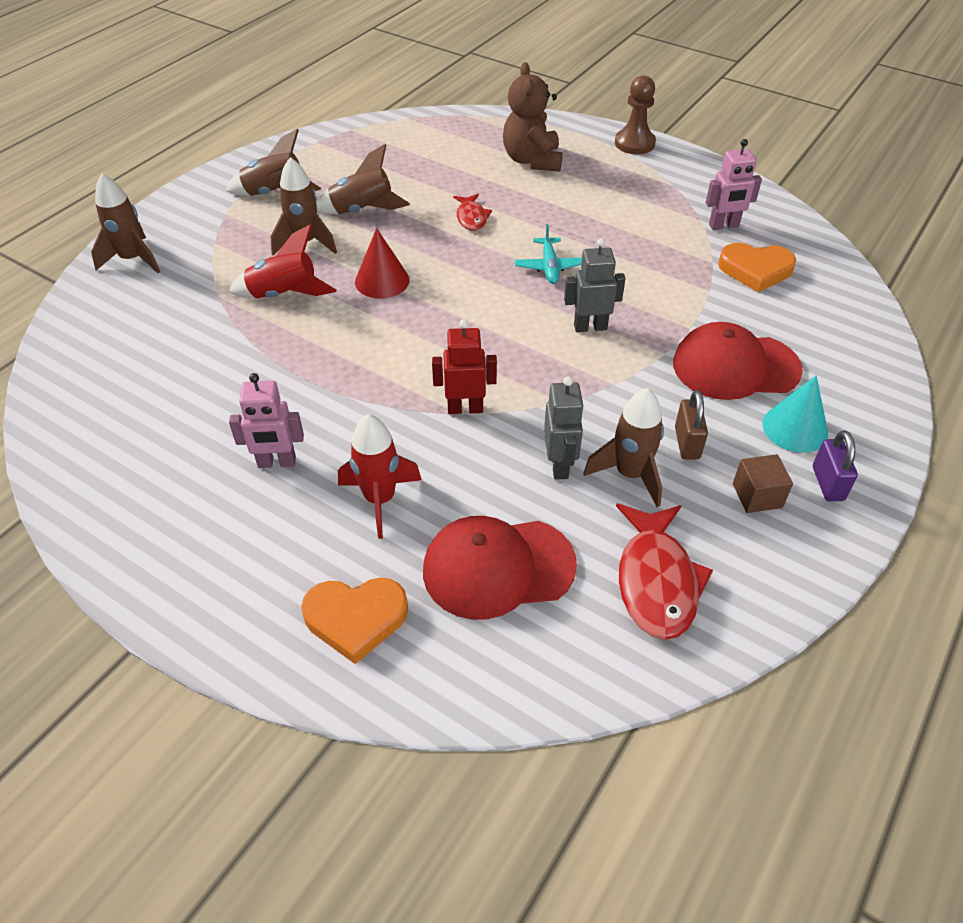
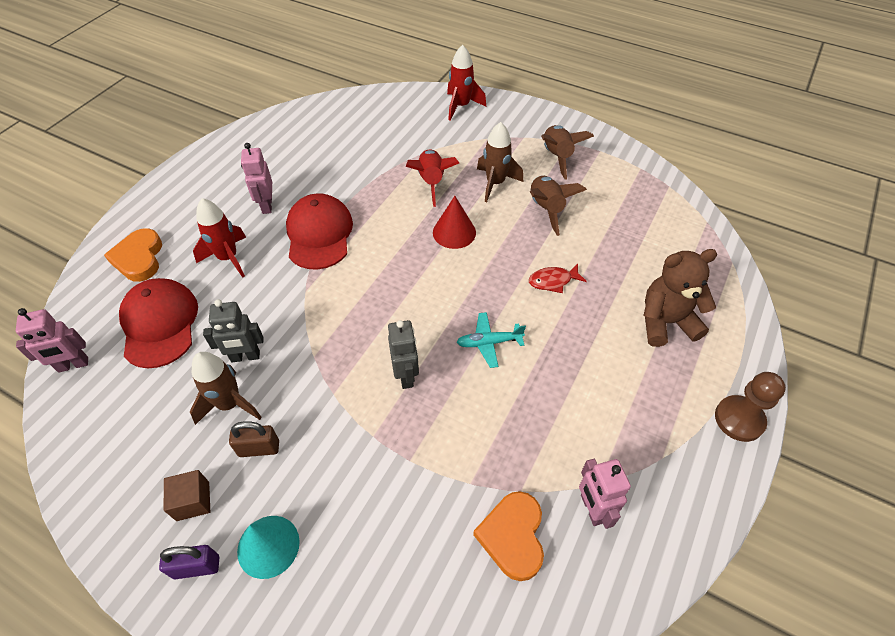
camera: 85 degrees right, 5 degrees up
(133, 259) = (461, 106): brown rocket -> red rocket
(465, 408) = (309, 295): red robot -> none
(567, 668) = (73, 365): none -> pink robot
(656, 581) = (126, 419): red fish -> none
(735, 366) = (354, 498): red cap -> red cap (319, 234)

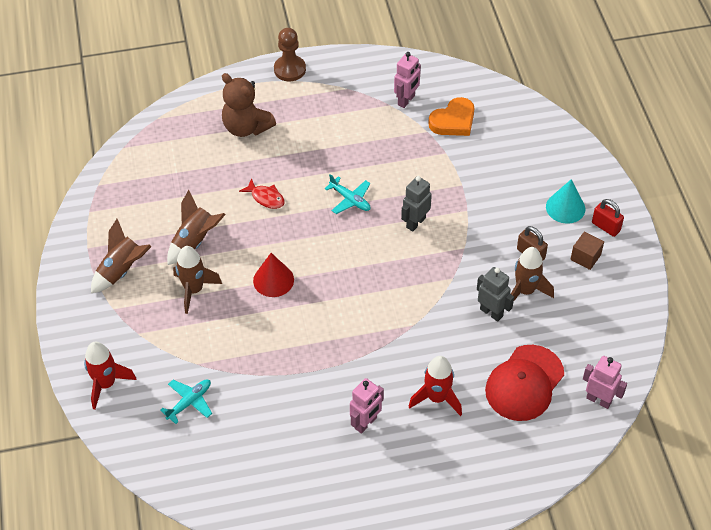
camera: 130 degrees left, 0 degrees up
(139, 258) = (497, 456): orange heart -> none
(197, 567) = (605, 227): purple padlock -> red padlock
(319, 234) = (358, 361): red cap -> none
(399, 133) = (189, 402): none -> turquoise plane
(431, 182) = (232, 332): red rocket -> none

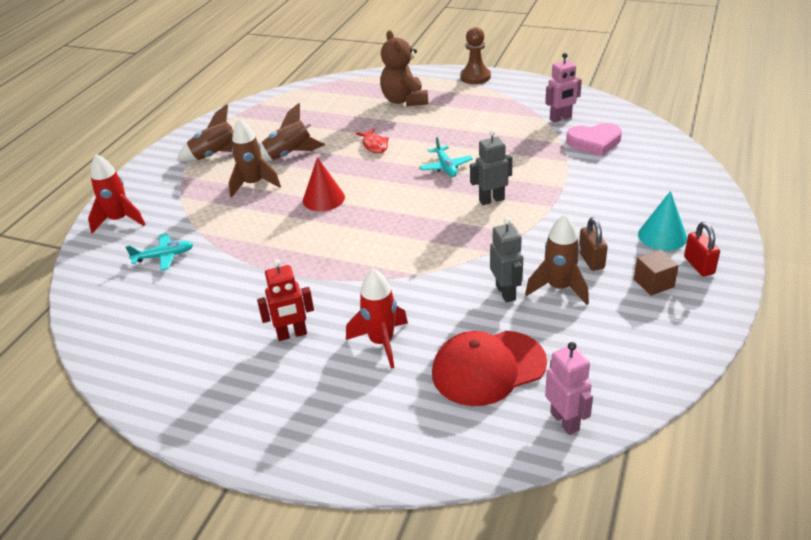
camera: 35 degrees right, 15 degrees down
(366, 423) = (292, 334): pink robot -> red robot
(453, 121) = (594, 142): orange heart -> pink heart

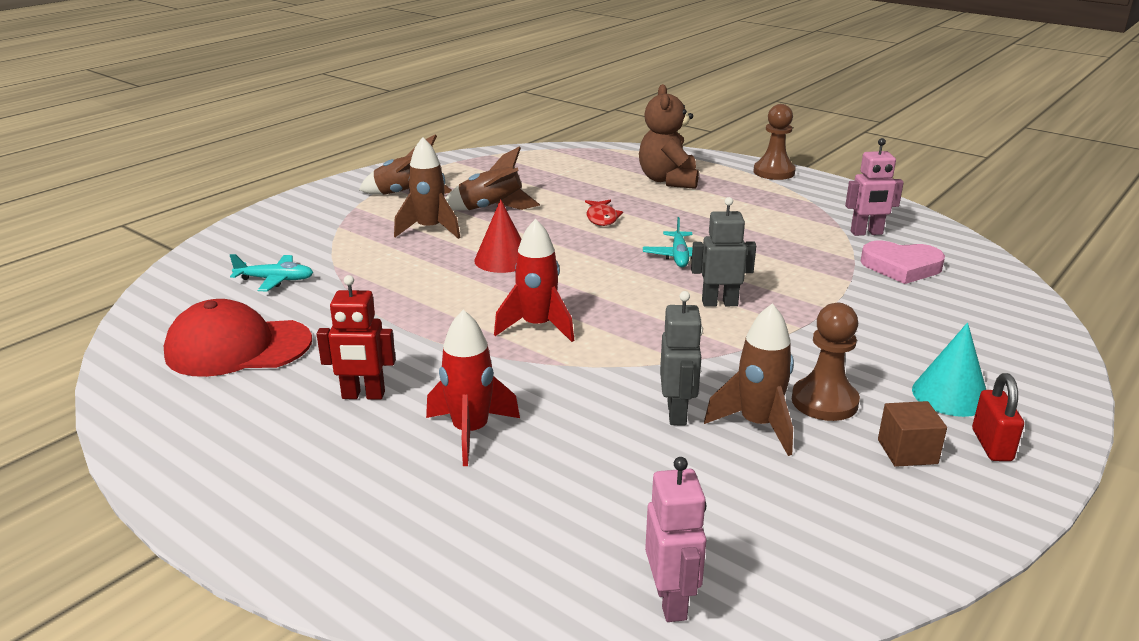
camera: 15 degrees right, 10 degrees down
(119, 220) = (255, 235): red rocket -> red rocket (537, 327)
(488, 368) = (597, 500): red cap -> red cap (238, 347)
(591, 260) = (824, 401): brown padlock -> brown pawn

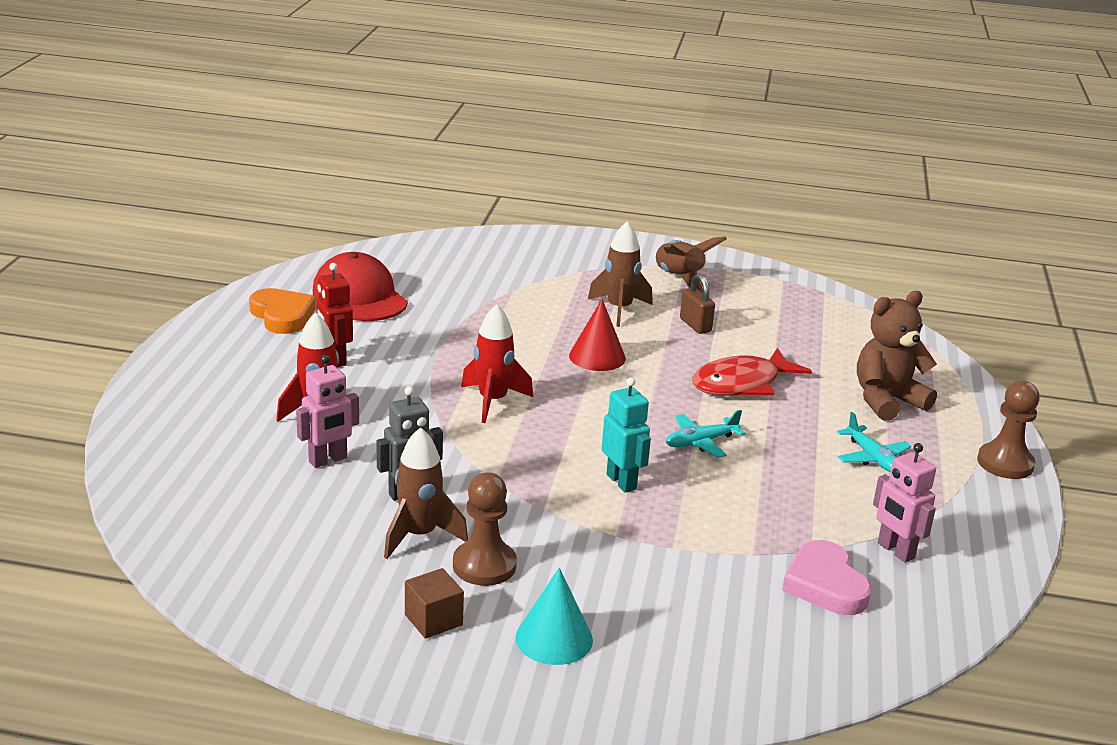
camera: 60 degrees right, 0 degrees up
(218, 408) = (282, 315): none -> orange heart
(275, 280) = (466, 277): turquoise plane -> turquoise plane (872, 458)
(491, 209) = (695, 325): brown rocket -> brown padlock
(602, 218) = (741, 384): red fish -> red fish, size x1.78
(671, 601) = (177, 533): pink robot -> pink robot (328, 460)
(719, 303) = (622, 482): grey robot -> turquoise robot
(992, 445) = (479, 669): red padlock -> none

